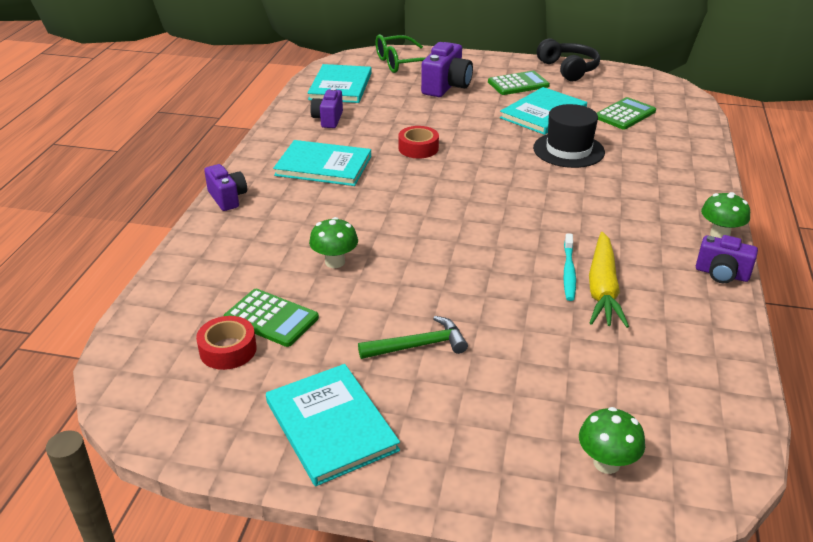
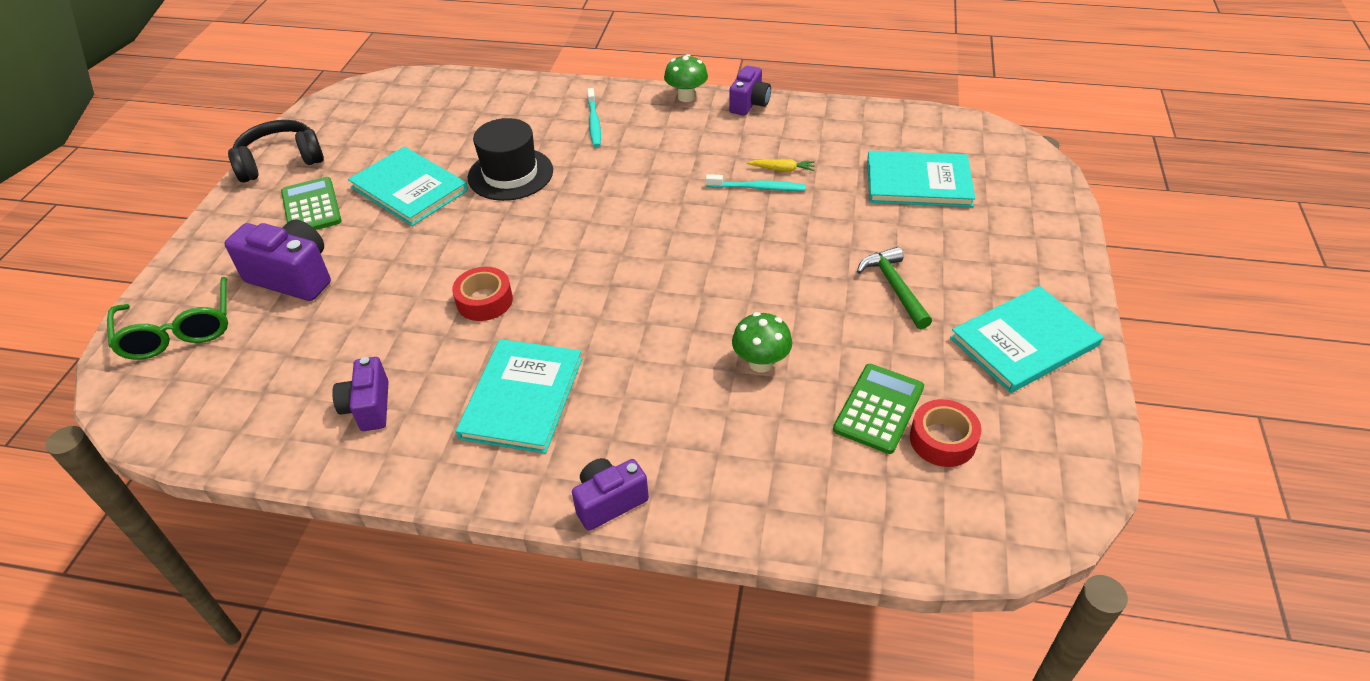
camera: 90 degrees left, 10 degrees up
(328, 119) = (368, 407): purple camera -> purple camera turned 75 degrees clockwise
(340, 86) = (244, 403): turquoise book -> turquoise book (918, 182)
(602, 289) = (782, 169): yellow carrot -> yellow carrot, size x0.46
(606, 463) = (1002, 184): green mushroom -> none
(625, 114) = (429, 127): green calculator -> none
(655, 184) = (594, 123): none -> turquoise toothbrush

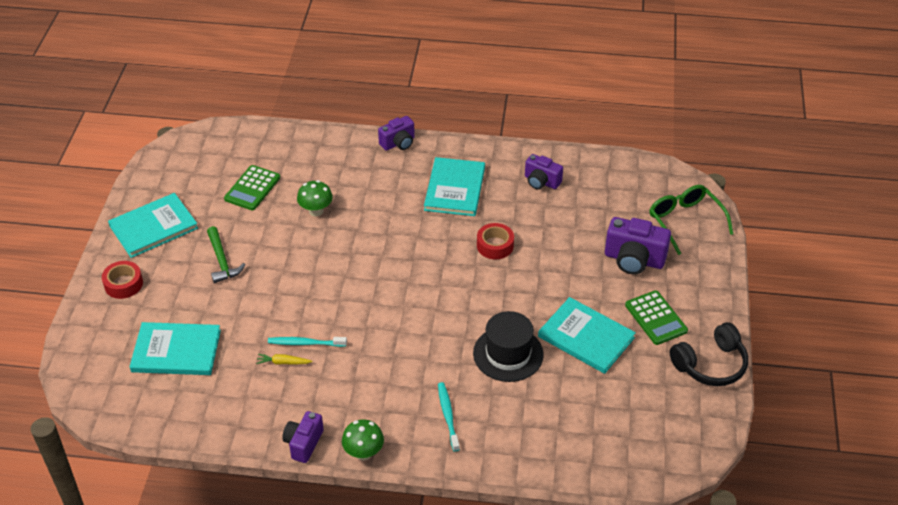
camera: 175 degrees right, 0 degrees up
(368, 407) = (541, 182): purple camera -> purple camera turned 135 degrees clockwise
(942, 440) = (222, 174): red tape -> red tape (123, 284)

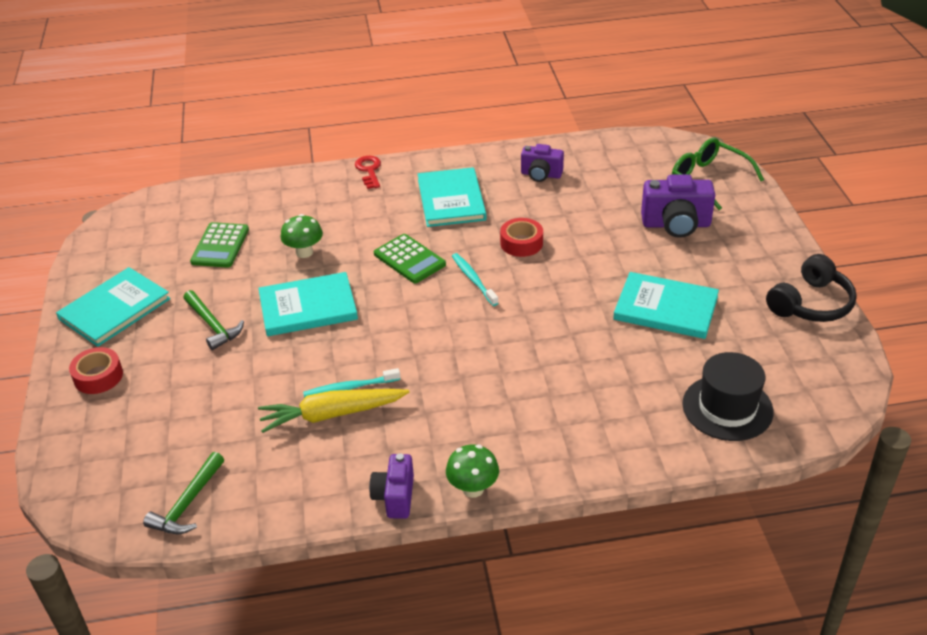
camera: 15 degrees left, 5 degrees down
(154, 407) = (187, 504): none -> green hammer
(176, 351) = (193, 433): turquoise book -> turquoise book (308, 307)
(283, 362) = (332, 414): yellow carrot -> yellow carrot, size x2.16
(398, 143) = (369, 170): purple camera -> red key
(448, 416) = (553, 424): turquoise toothbrush -> turquoise toothbrush (473, 279)
(508, 354) = (589, 344): black hat -> black hat (727, 408)
(655, 318) = (729, 273): green calculator -> green calculator (409, 259)

